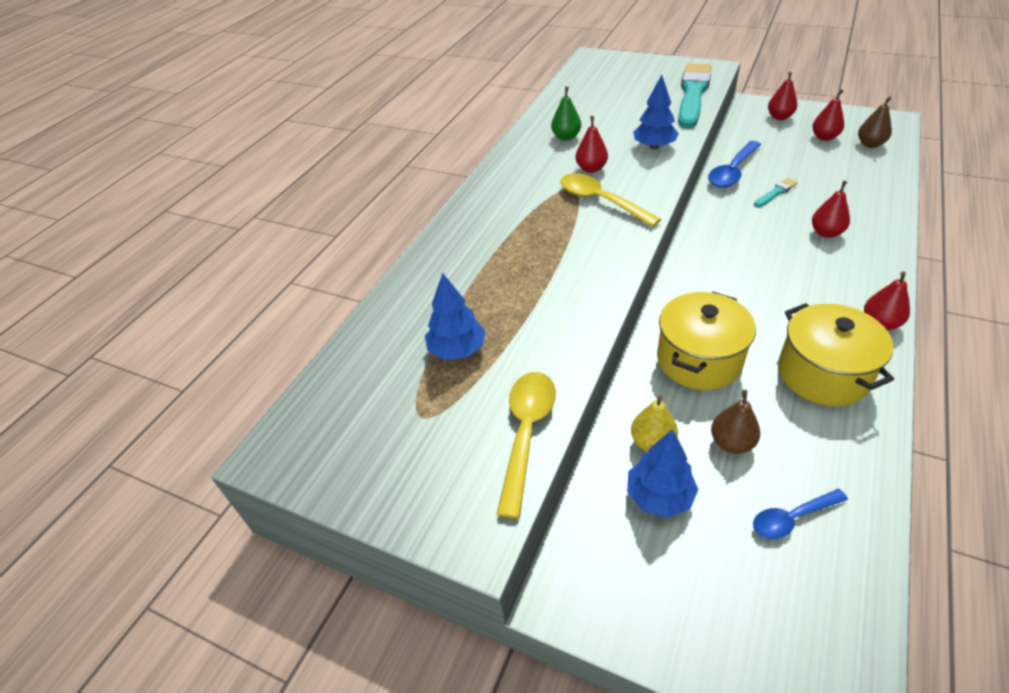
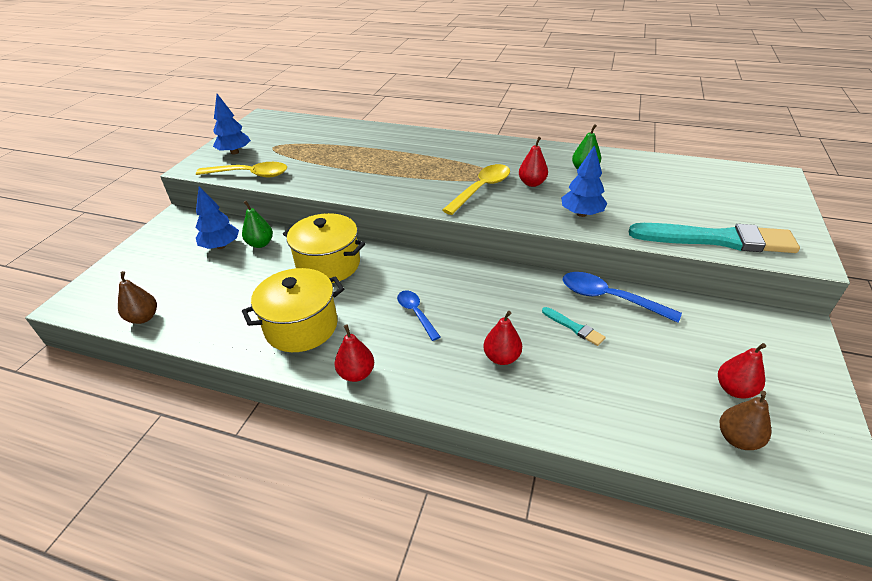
camera: 80 degrees right, 5 degrees down
(457, 350) = (320, 150): blue tree -> blue tree (234, 152)
(652, 442) = (260, 244): yellow pear -> green pear
(731, 443) = (249, 275): brown pear -> brown pear (143, 318)
(779, 117) = (773, 350): red pear -> none
(792, 518) = (184, 296): blue spoon -> blue spoon (416, 313)

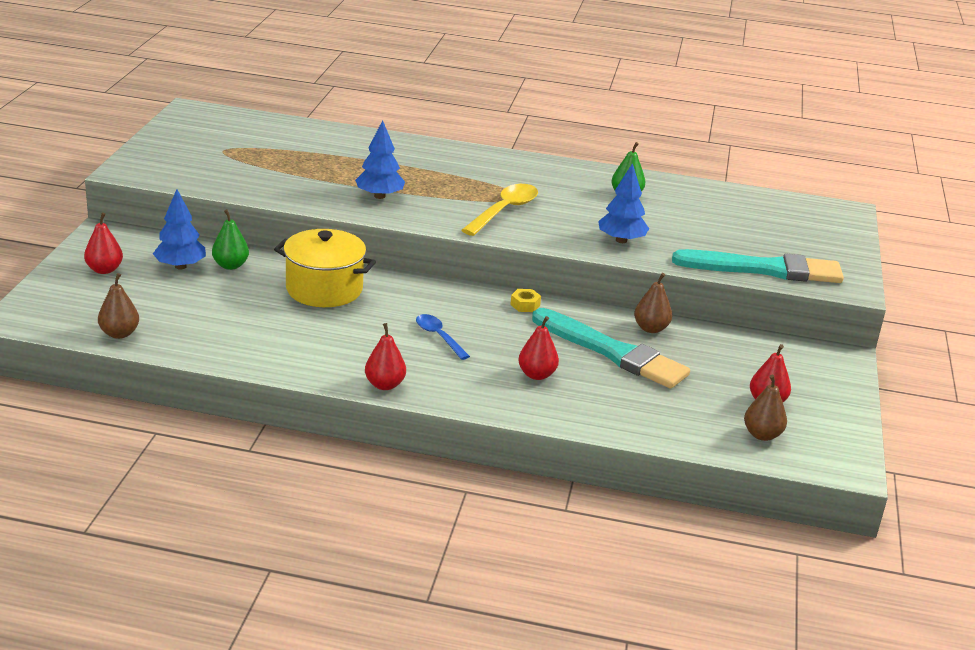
camera: 10 degrees left, 10 degrees down
(234, 152) = (173, 155): blue tree -> blue tree (379, 196)
(250, 174) = (207, 183): yellow spoon -> none
(301, 327) = (311, 345): yellow pot -> none
(496, 275) = (525, 305): none -> yellow nut
(532, 183) = (564, 207): red pear -> red pear (104, 270)
(574, 327) = (612, 352): turquoise brush -> turquoise brush, size x2.37
(609, 298) = (651, 328): blue spoon -> brown pear

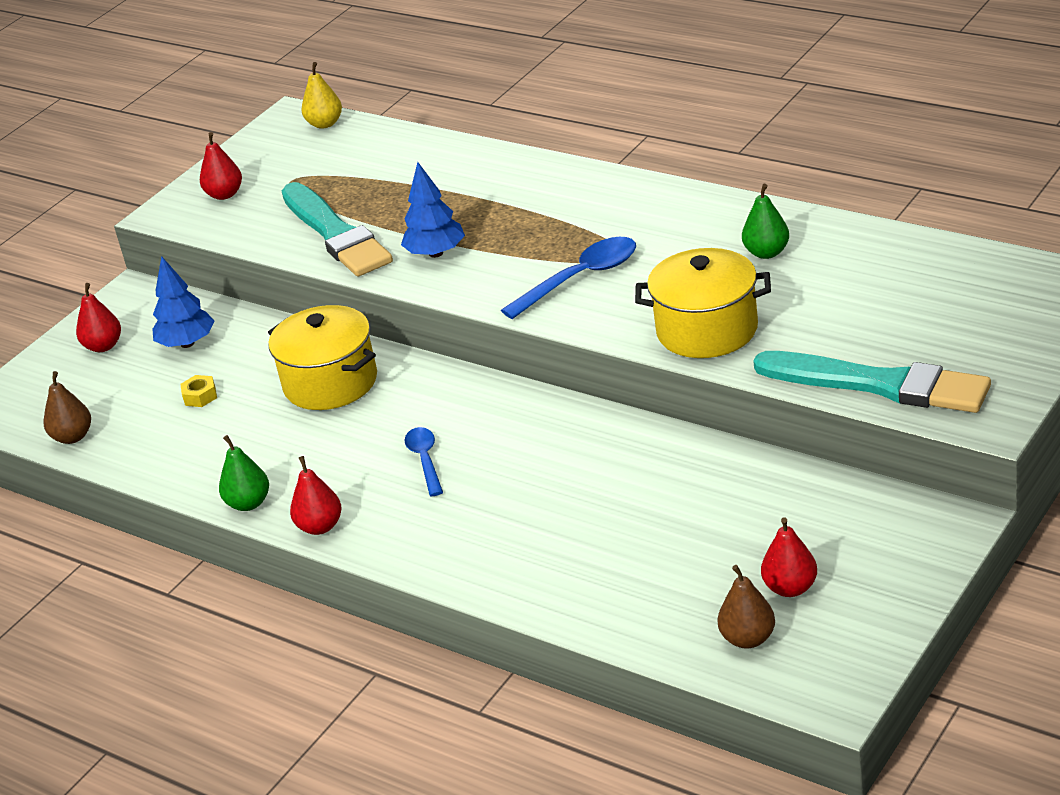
camera: 30 degrees right, 5 degrees up
(225, 115) = (325, 124): none -> yellow pear
(230, 265) = (243, 344): green pear -> green pear (248, 503)
(504, 211) = (581, 278): yellow spoon -> blue spoon
(525, 305) = (563, 416): yellow nut -> yellow nut (200, 396)
(536, 375) = (511, 524): red pear -> red pear (224, 194)
(612, 352) = (630, 496): turquoise brush -> turquoise brush (336, 234)
(621, 240) = (707, 330): blue tree -> yellow pot
(651, 328) = (707, 461): brown pear -> none

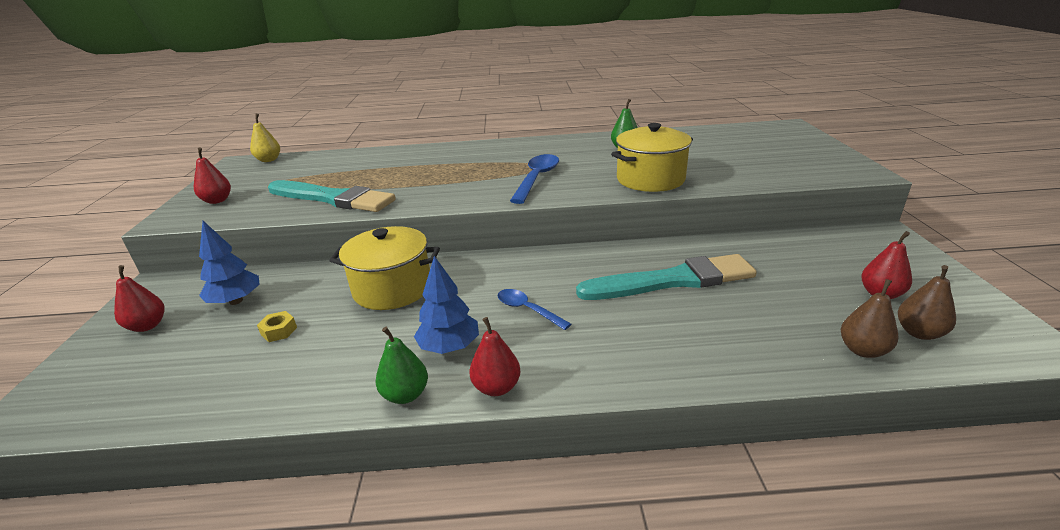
camera: 40 degrees left, 5 degrees down
(73, 437) = (154, 407): brown pear -> brown pear (863, 350)
(435, 253) = (421, 190): blue tree -> blue tree (449, 347)
(879, 384) = (783, 175): turquoise brush -> turquoise brush (672, 281)

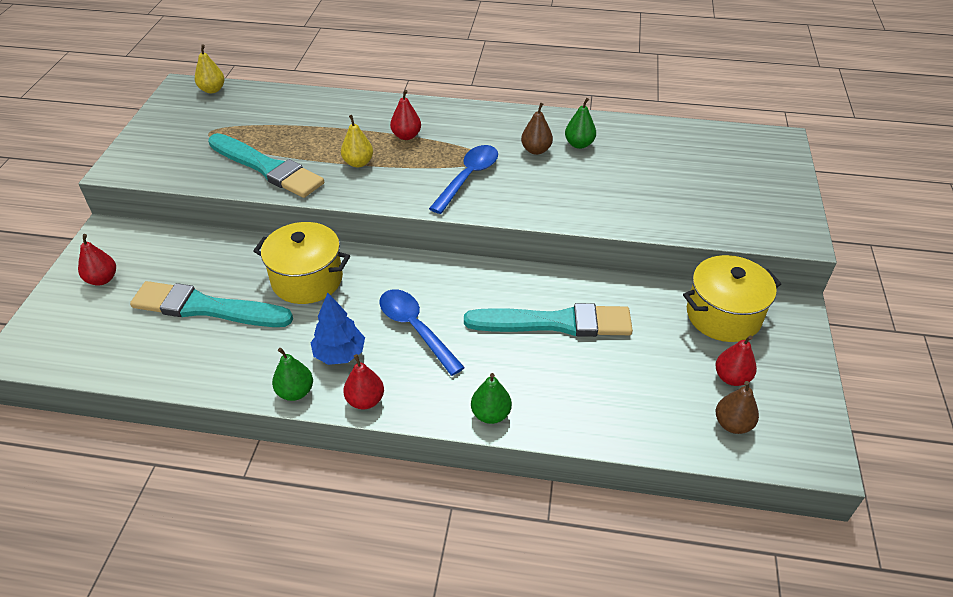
camera: 10 degrees right, 15 degrees up
(217, 201) = (161, 148): red pear -> red pear (406, 136)
(236, 301) = (174, 266): blue tree -> none
(279, 331) = (207, 308): yellow nut -> turquoise brush
(425, 184) = (358, 163): none -> yellow pear
(527, 310) = (415, 329): blue spoon -> blue spoon, size x1.60
(650, 179) = (579, 202): yellow pot -> yellow pot (723, 315)
(653, 373) = (490, 414): none -> green pear
(863, 350) = (672, 430): brown pear -> brown pear (536, 150)

